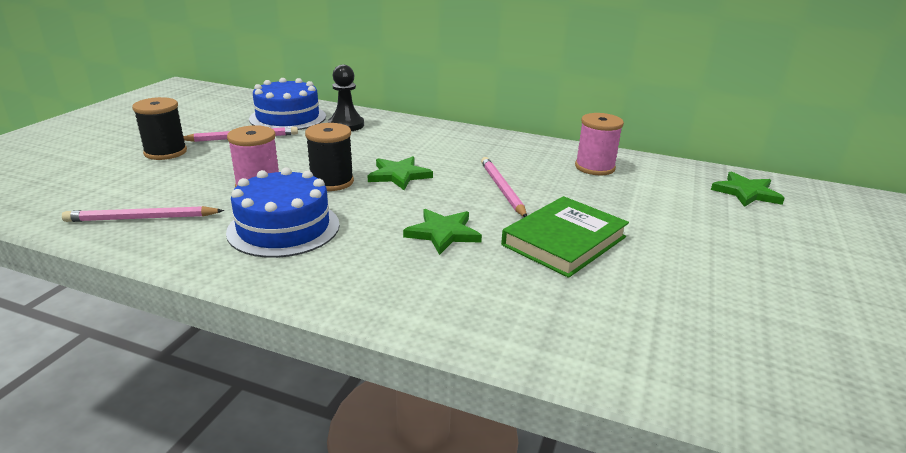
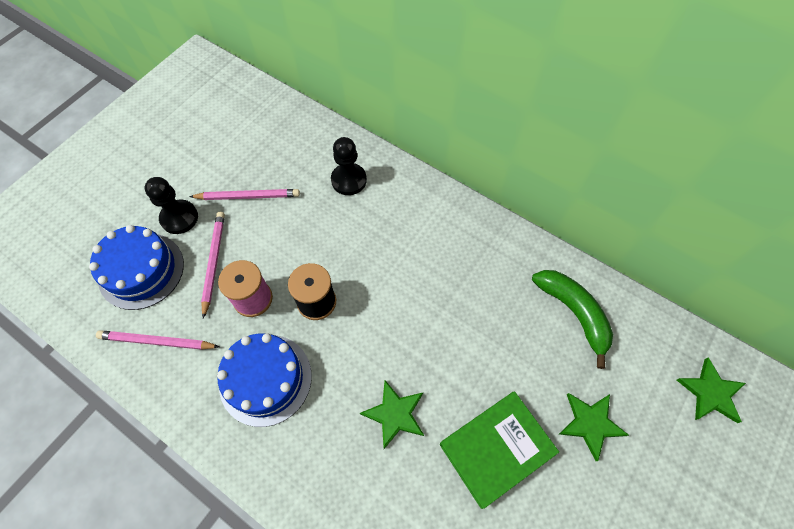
camera: 15 degrees right, 35 degrees up
(165, 152) = (179, 218): black spool -> black pawn
(288, 117) = (295, 154): blue cake -> blue cake (141, 270)
(399, 175) = (379, 298): green star -> green star (590, 423)
(502, 189) = (468, 343): pink pencil -> pink pencil (214, 262)
(594, 167) = (573, 313): pink spool -> green banana

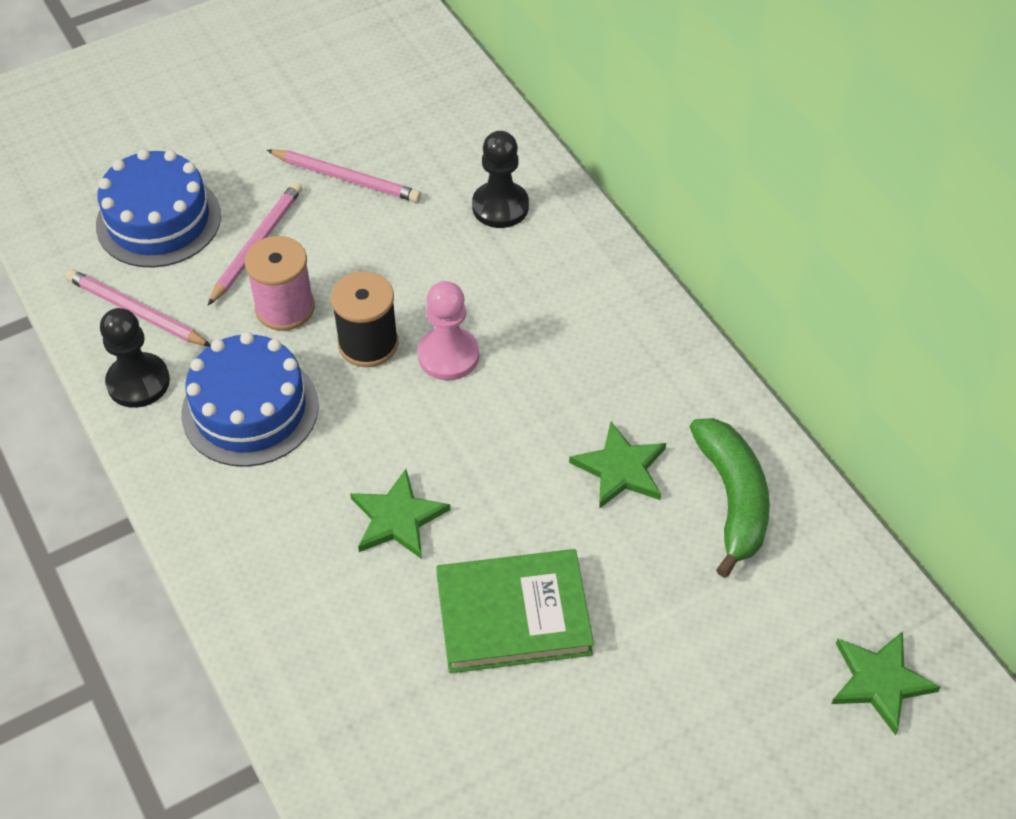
camera: 25 degrees right, 10 degrees down
(179, 218) = (240, 173): black pawn -> black pawn (138, 382)
(368, 289) = (448, 355): none -> pink pawn
(590, 423) = (668, 643): green star -> green star (620, 469)

